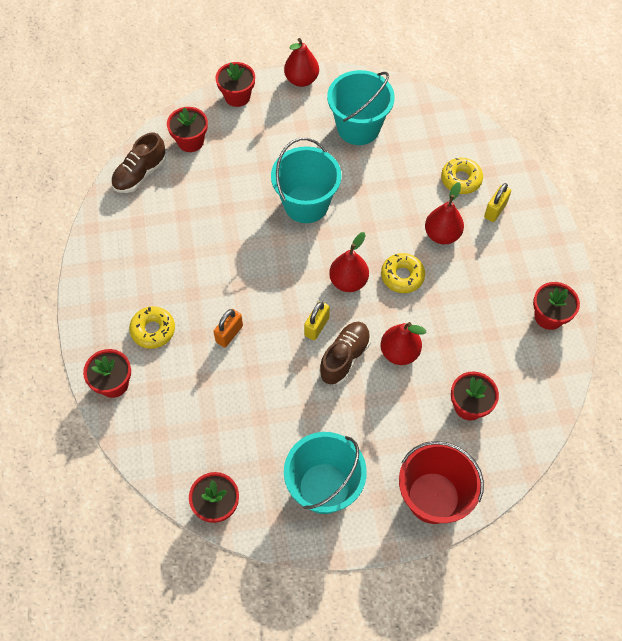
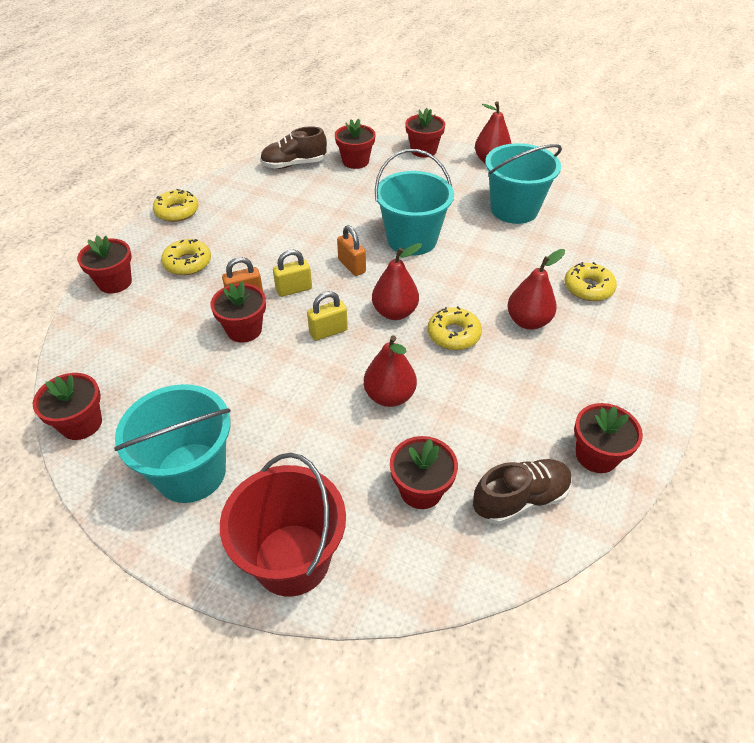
camera: 35 degrees right, 15 degrees down
(89, 284) = (177, 211): none -> yellow donut
(256, 362) = (244, 330): none -> red flower pot
(283, 257) = (352, 266): none -> orange padlock
(344, 357) = (329, 370): brown shoe -> brown shoe (520, 499)
(495, 210) = (607, 329): yellow padlock -> yellow padlock (294, 289)

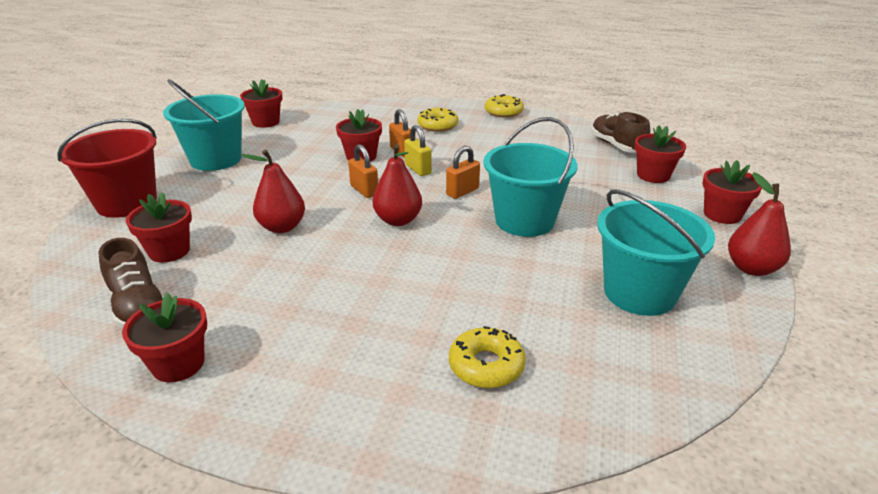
camera: 80 degrees right, 15 degrees down
(115, 282) = (406, 107): red flower pot -> none
(328, 331) = (364, 190): yellow padlock -> orange padlock
(453, 334) = (370, 257): yellow donut -> none
(528, 321) = (401, 309): red pear -> none

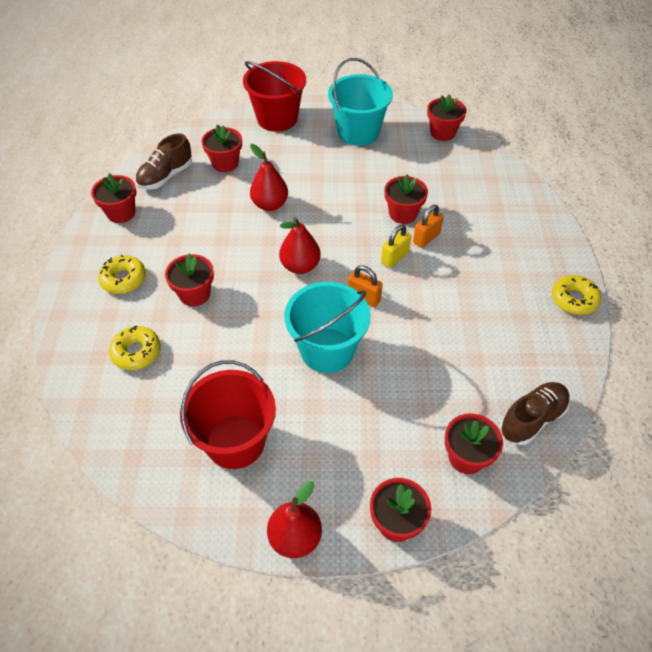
camera: 75 degrees right, 20 degrees up
(364, 190) = (341, 233): orange padlock -> none
(402, 301) = (194, 294): none -> red flower pot
(437, 125) = (502, 250): yellow donut -> yellow donut (123, 279)
(639, 293) = (235, 441): turquoise bucket -> red bucket

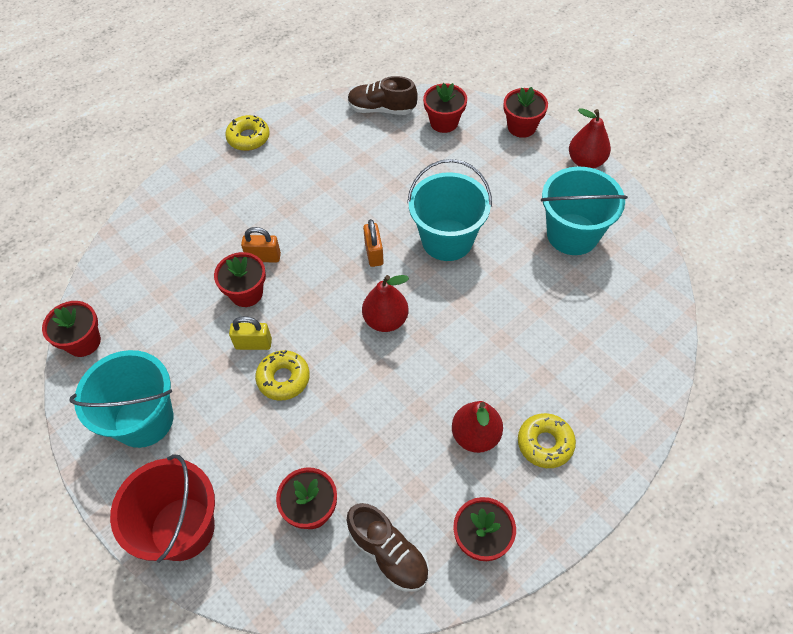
camera: 130 degrees left, 5 degrees up
(136, 352) = (589, 357): yellow donut -> yellow donut (283, 378)
(166, 176) = (388, 553): brown shoe -> brown shoe turned 45 degrees clockwise
(194, 294) = (496, 370): red flower pot -> none
(235, 441) = (572, 234): red bucket -> turquoise bucket
(270, 204) = (334, 408): red pear -> red pear (475, 436)
(394, 258) = (309, 263): yellow padlock -> yellow padlock (253, 344)

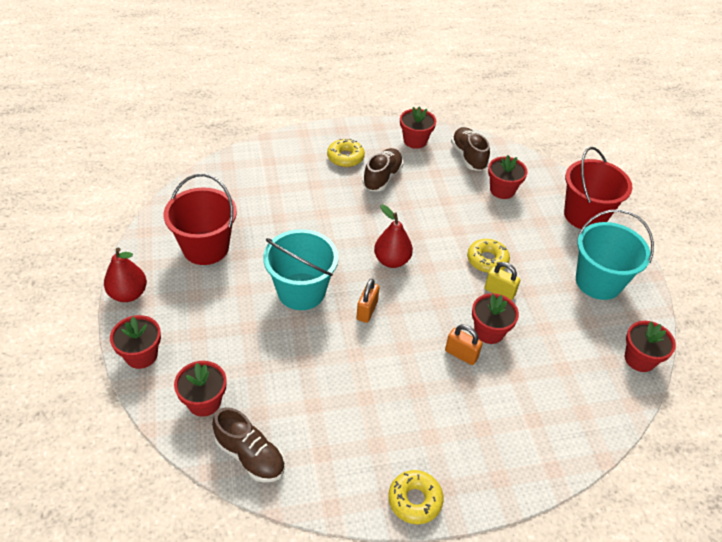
camera: 155 degrees left, 10 degrees down
(475, 436) = (382, 177): red pear -> brown shoe
(572, 234) = (205, 248): turquoise bucket -> red bucket

